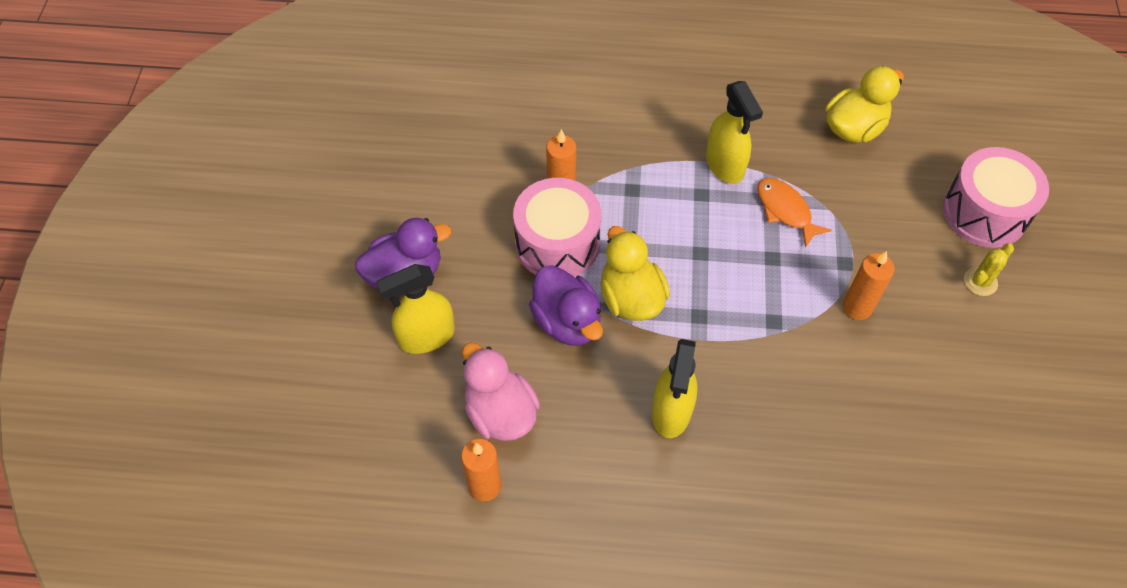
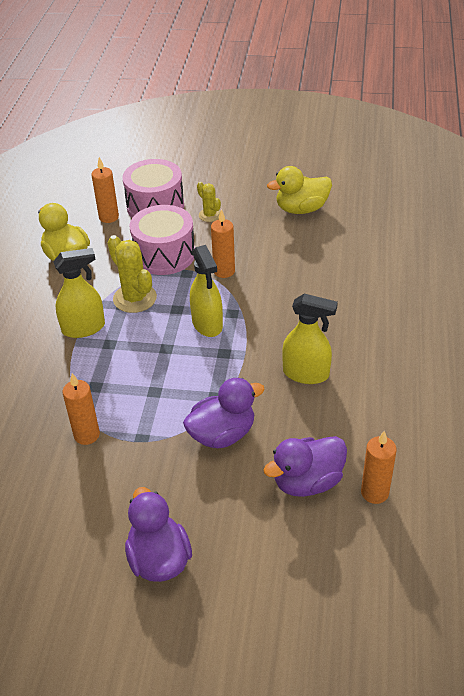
camera: 85 degrees left, 15 degrees down
(426, 336) = (230, 539): yellow spray bottle -> yellow spray bottle (207, 324)
(500, 412) = (307, 482): pink duck -> purple duck
(557, 243) = (142, 439): pink drum -> pink drum (164, 255)
(631, 298) = (203, 392): yellow duck -> yellow duck (301, 209)
(785, 210) = (135, 298): orange fish -> yellow cactus
(945, 161) = (109, 217): none -> orange candle

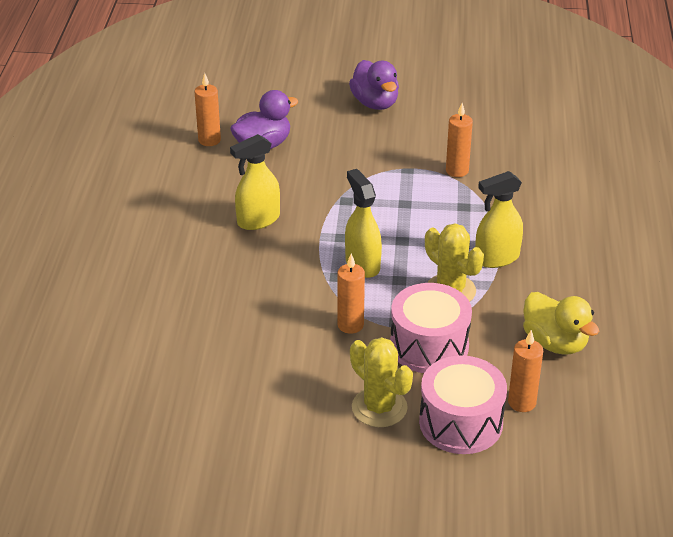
camera: 175 degrees right, 5 degrees down
(209, 215) = (379, 407): yellow cactus -> yellow cactus, size x1.74
(222, 434) = (336, 173): purple duck -> none
(301, 209) = (249, 419): yellow duck -> none
(306, 374) = (258, 220): yellow spray bottle -> yellow spray bottle turned 45 degrees counterclockwise

